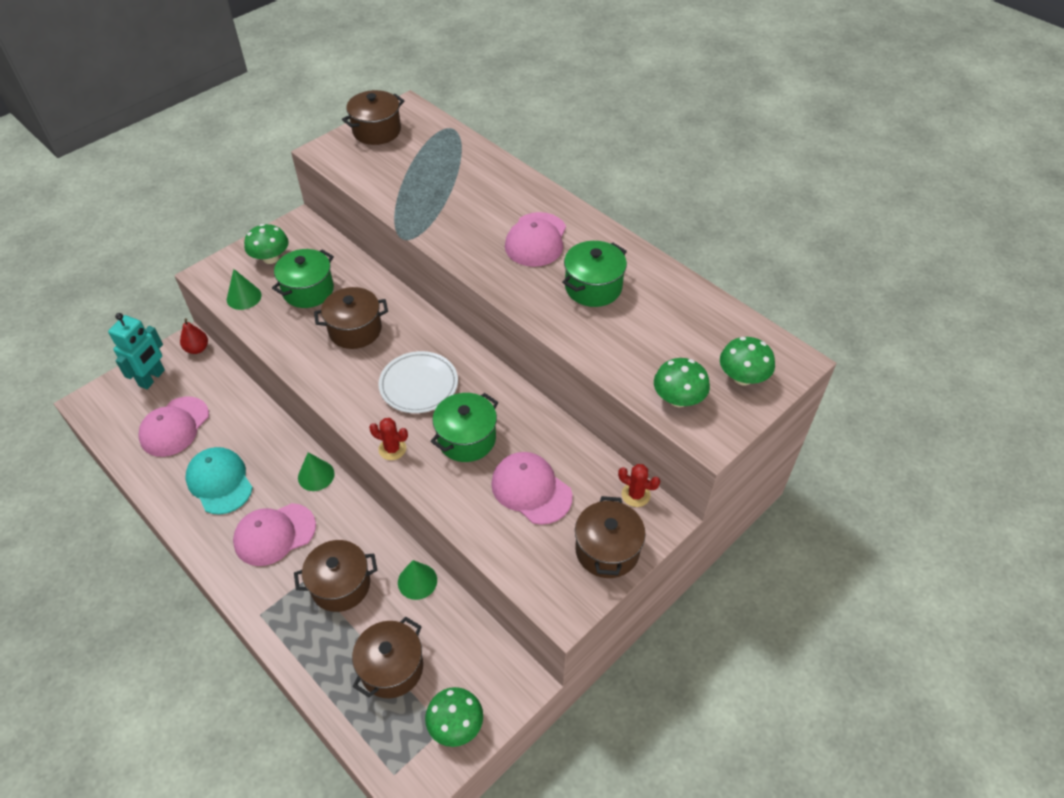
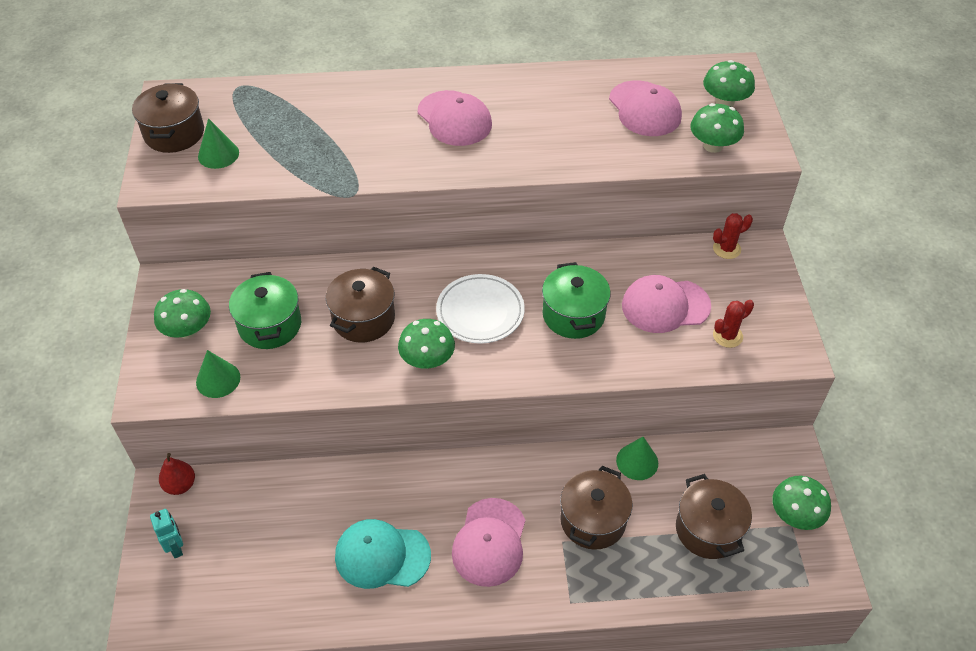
camera: 50 degrees left, 0 degrees up
(152, 378) = (176, 547): turquoise robot -> turquoise robot, size x0.60
(174, 427) = (268, 560): pink cap -> pink cap (644, 109)
(316, 475) = (452, 472): green cone -> green cone (218, 154)
(349, 384) = (427, 360): none -> green mushroom
(392, 449) = (535, 370): red cactus -> red cactus (727, 336)
(593, 287) = (548, 120): green pot -> none
(607, 550) = (763, 296): brown pot -> none

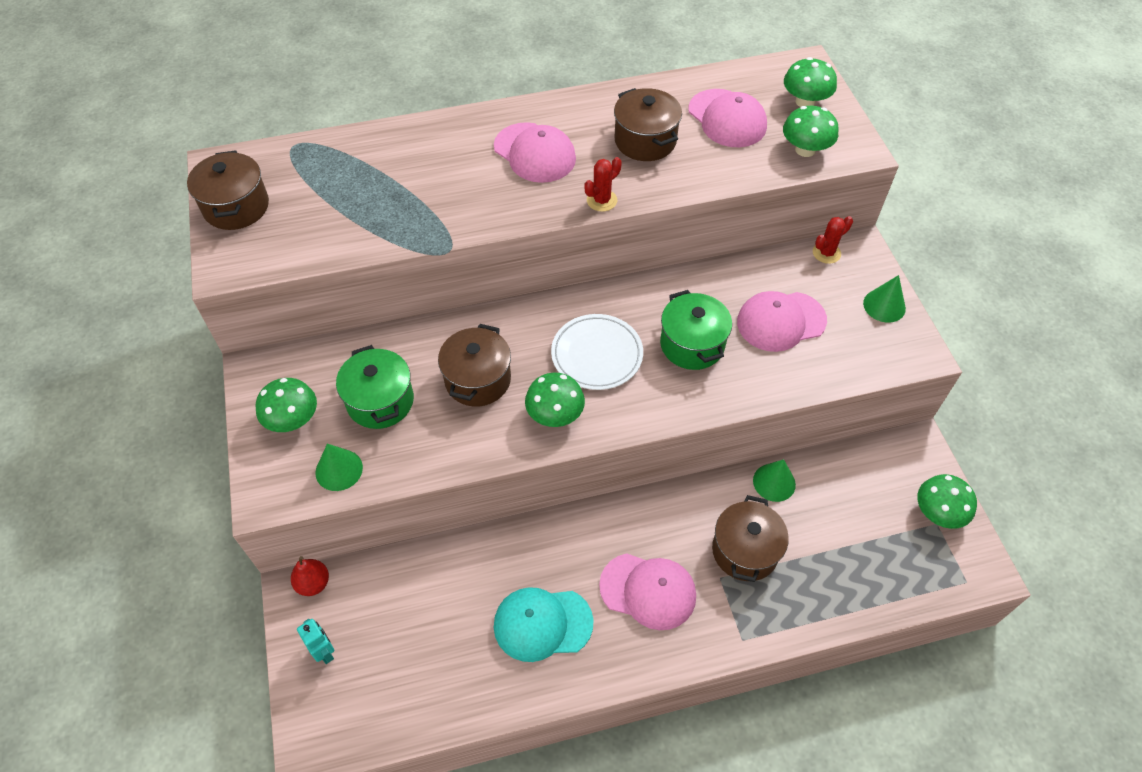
camera: 10 degrees left, 5 degrees up
(218, 154) = (291, 224): green cone -> green cone (884, 305)
(489, 542) = (648, 591): pink cap -> pink cap turned 75 degrees counterclockwise
(708, 529) = (858, 541): brown pot -> brown pot (645, 141)
(727, 336) = (849, 344): red cactus -> red cactus (601, 200)

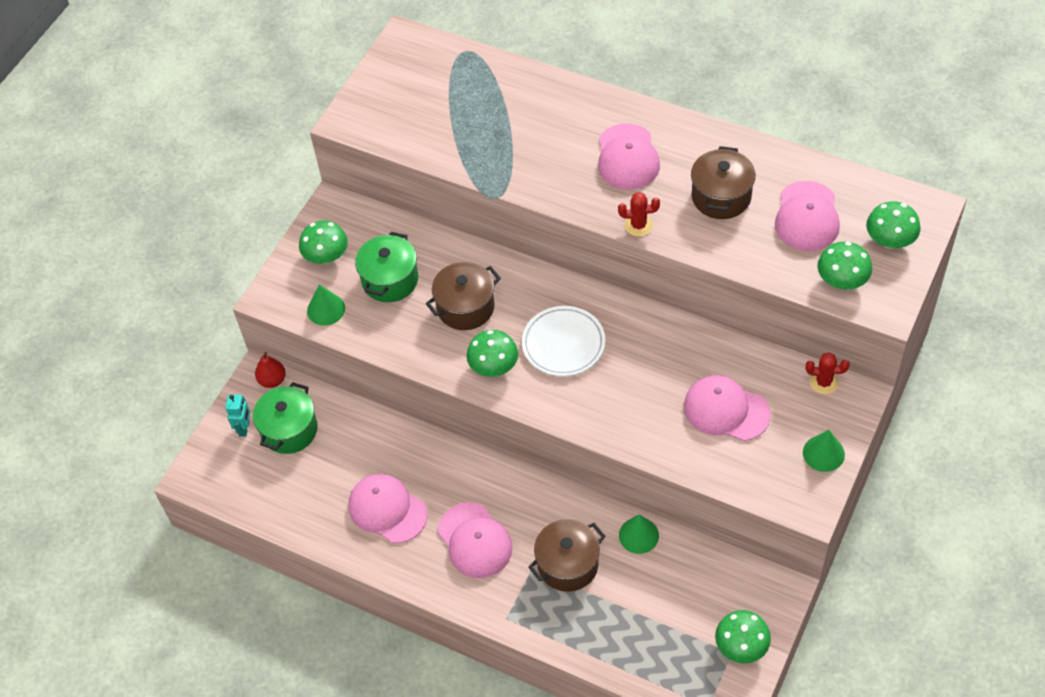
camera: 45 degrees right, 0 degrees up
(236, 207) = (389, 79): brown pot -> none
(542, 624) = (387, 509): turquoise cap -> pink cap
(692, 344) = (640, 382): green pot -> green pot (289, 430)

